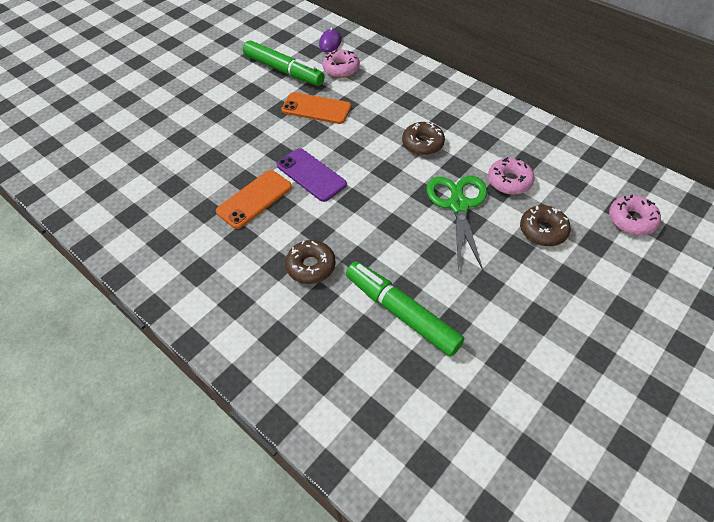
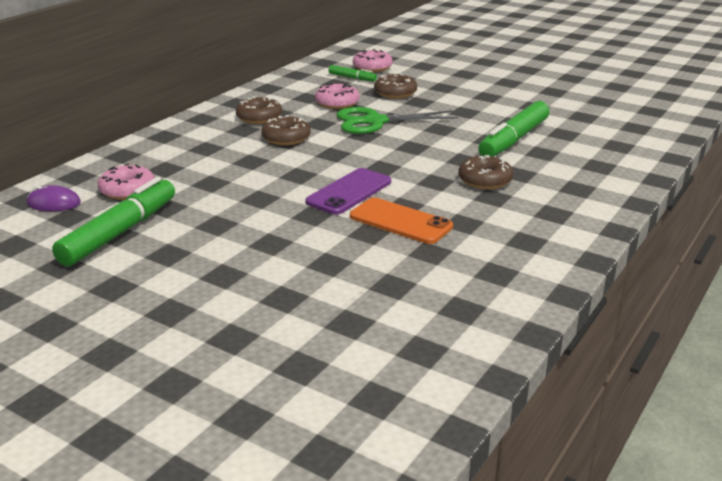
camera: 100 degrees left, 25 degrees down
(316, 108) = (219, 200): orange phone -> none
(471, 128) = (259, 118): none -> brown donut
(590, 199) = (352, 78): none -> green marker

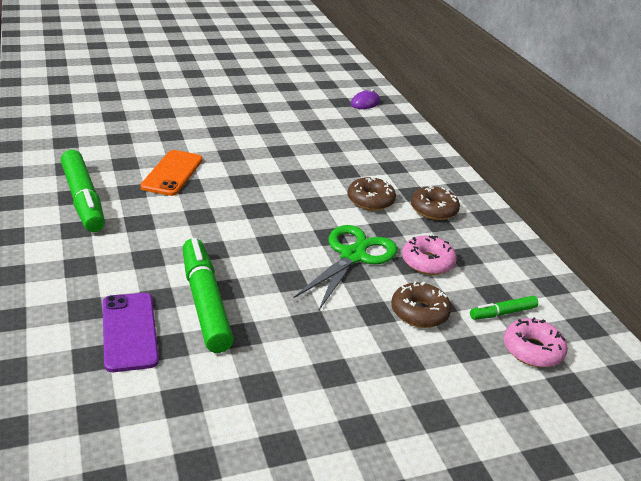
camera: 125 degrees right, 5 degrees up
(120, 232) = (300, 105): green marker -> green marker (83, 199)
(127, 190) = (354, 123): pink donut -> none
(349, 192) = (240, 178): purple phone -> purple phone (129, 331)
(400, 221) = (172, 173): orange phone -> orange phone turned 60 degrees counterclockwise
(485, 180) = (165, 235): brown donut -> none

